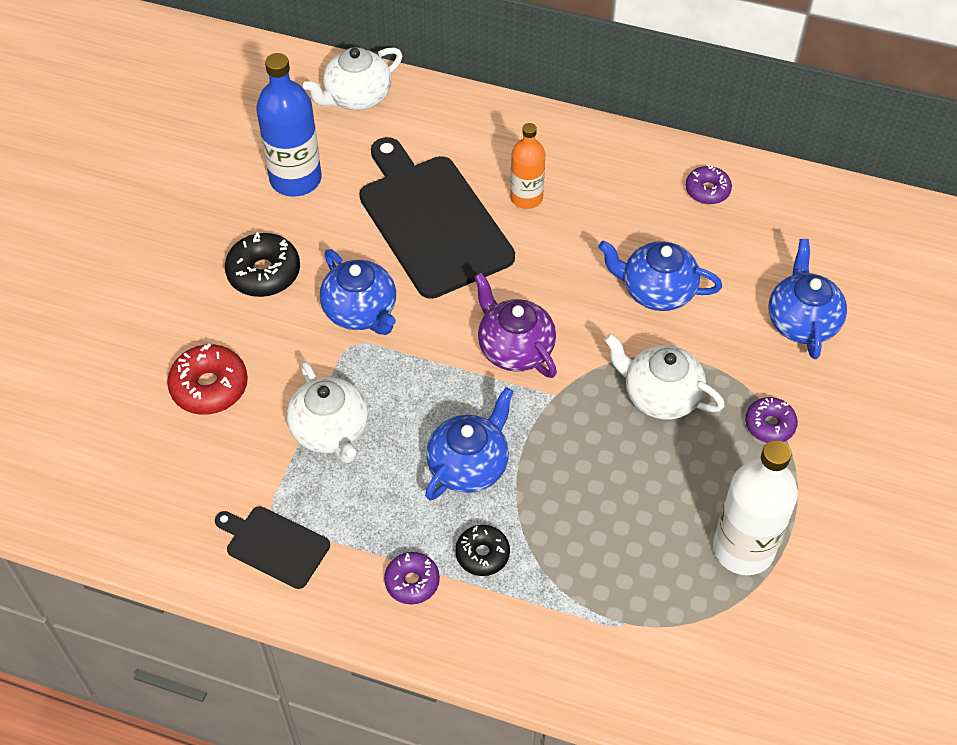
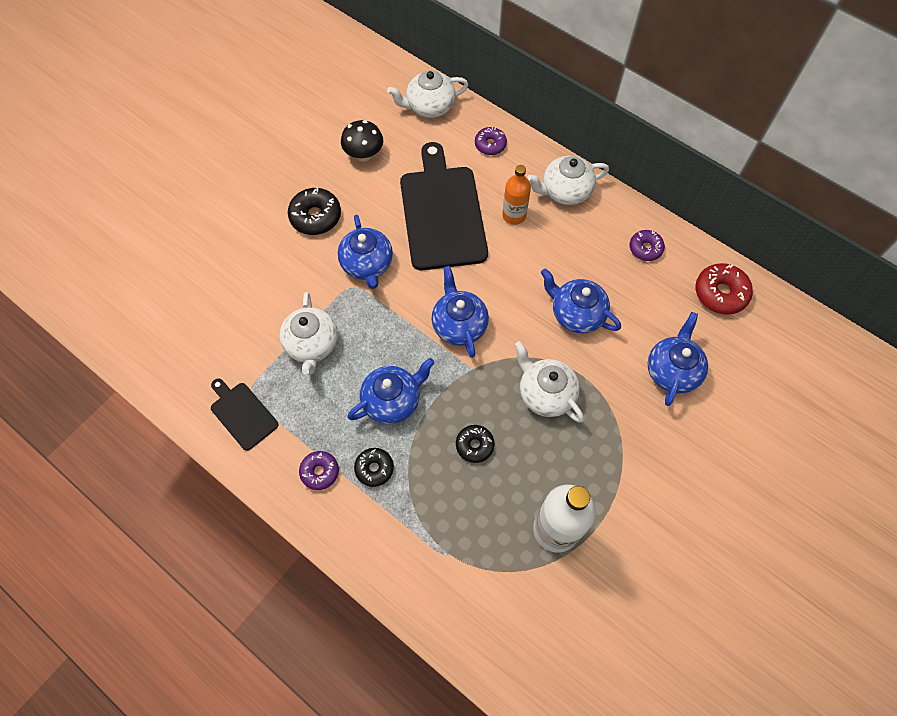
camera: 20 degrees right, 10 degrees up
(209, 387) = (248, 287): red donut -> red donut (720, 293)
(295, 179) = (364, 155): blue bottle -> black mushroom
(514, 348) = (459, 325): purple teapot -> blue teapot
(578, 151) = (565, 191): none -> white teapot
(599, 484) = (474, 445): none -> black donut
(769, 425) = (614, 442): purple donut -> purple donut (490, 145)

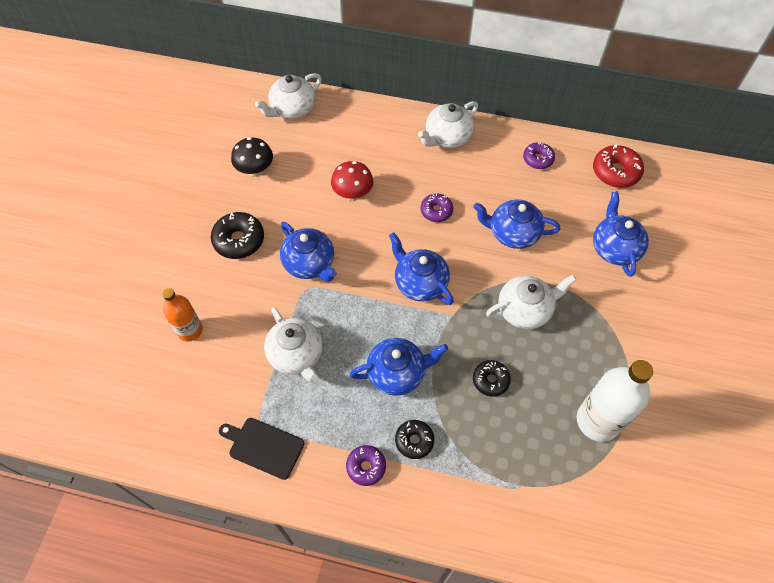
camera: 25 degrees left, 5 degrees down
(392, 400) = (397, 373): blue teapot -> blue teapot turned 45 degrees clockwise
(442, 213) = (353, 194): black cutting board -> red mushroom
(490, 145) = (363, 122): purple donut -> purple donut (436, 211)
(514, 215) = (416, 173): orange bottle -> orange bottle (190, 330)
(545, 393) = (525, 310): white teapot -> white teapot turned 135 degrees clockwise

